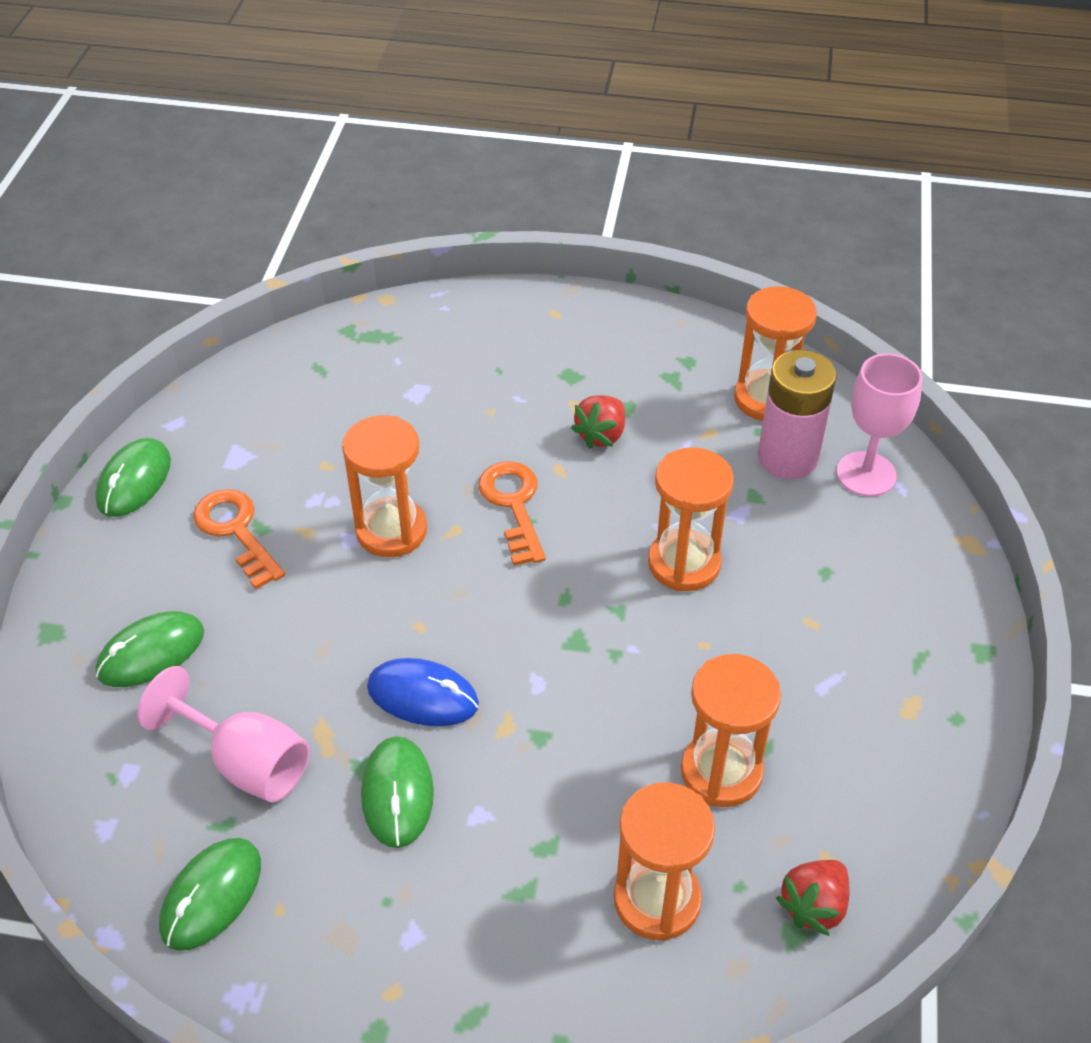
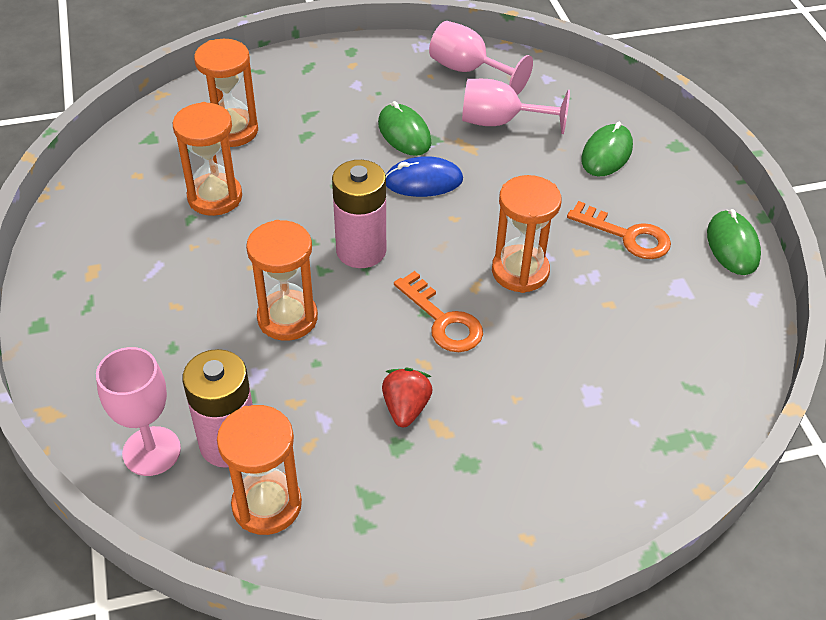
camera: 155 degrees right, 0 degrees up
(211, 896) = (468, 70): green mouse -> pink goblet
(560, 619) = (361, 250): none -> pink battery
(814, 906) = (141, 152): red strawberry -> none

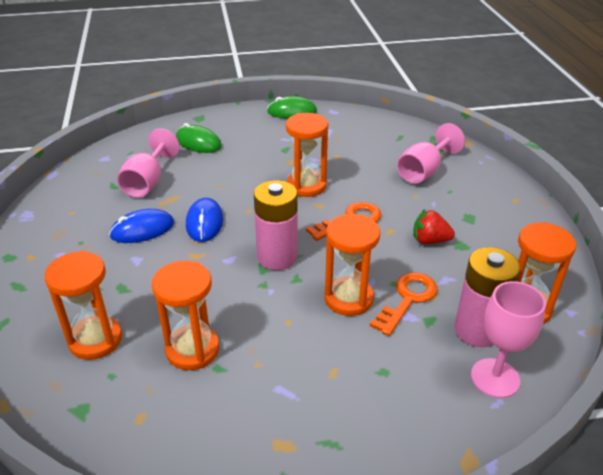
camera: 85 degrees left, 10 degrees down
(404, 133) = (142, 229): green mouse -> blue mouse
(468, 70) = (75, 193): pink goblet -> pink goblet (423, 171)
(627, 235) = (278, 144): orange key -> orange key (407, 299)

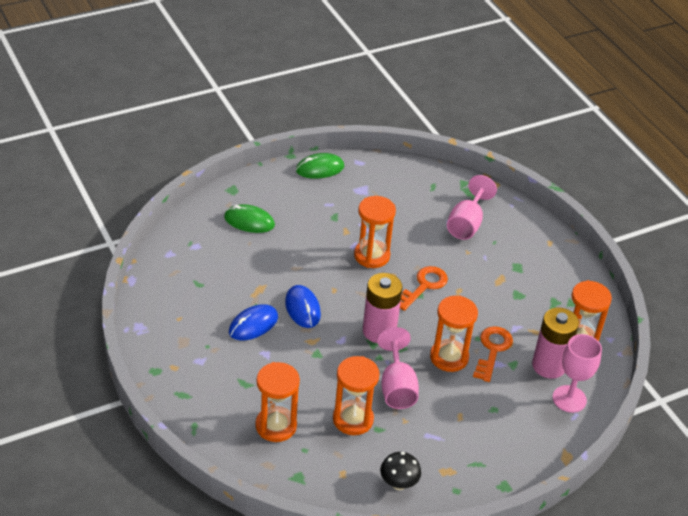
camera: 20 degrees left, 5 degrees up
(147, 182) = (228, 275): pink goblet -> pink goblet (397, 387)
(206, 448) = (398, 483): none -> black mushroom
(430, 240) = (493, 295): red strawberry -> none

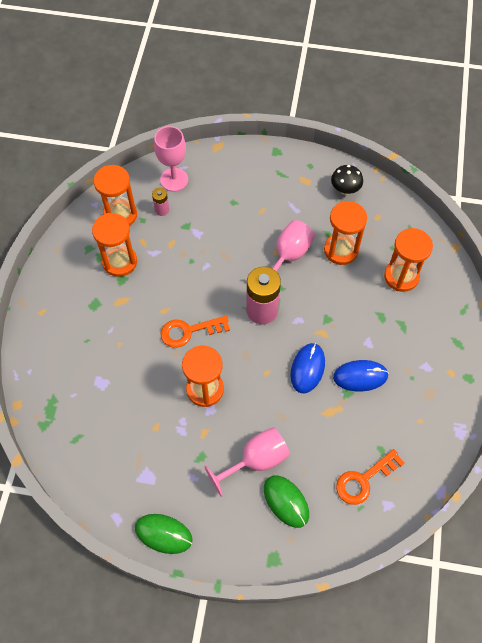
camera: 140 degrees left, 20 degrees up
(449, 357) = (228, 257): orange hourglass -> orange hourglass (120, 262)
(466, 224) = (90, 374): pink goblet -> pink goblet (256, 460)
(492, 350) = (190, 245): orange key -> orange key (364, 480)
(549, 366) = (162, 210): pink battery -> pink battery, size x0.49

